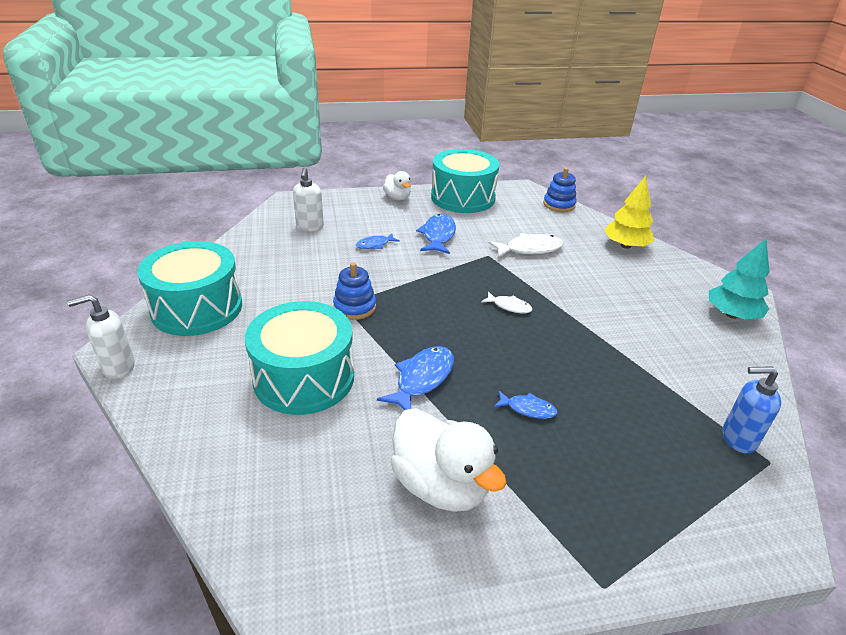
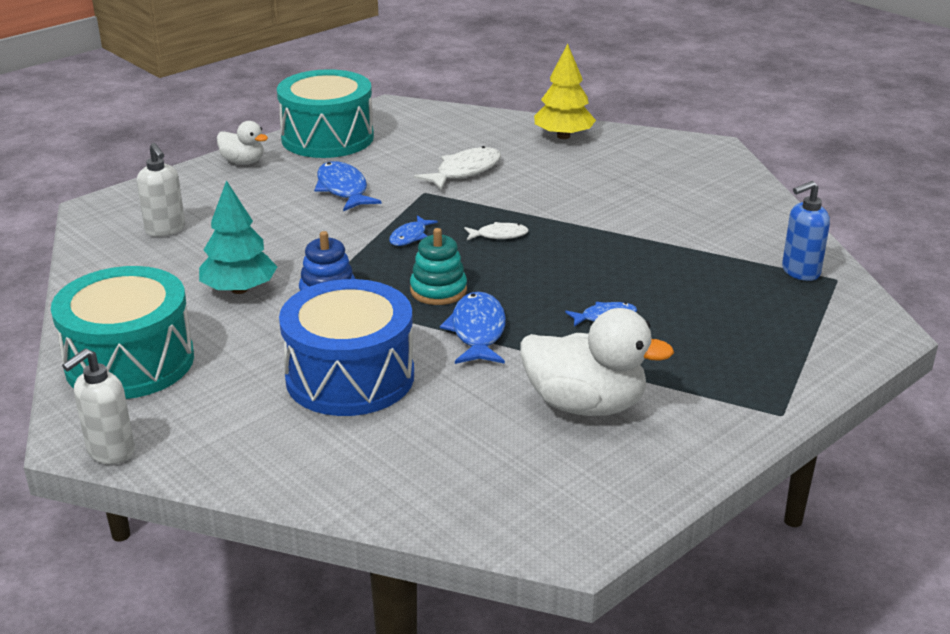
camera: 30 degrees left, 5 degrees down
(304, 378) = (350, 377): turquoise drum -> blue drum
(375, 245) = (276, 223): blue fish -> blue fish (410, 236)
(427, 334) = (438, 290): none -> turquoise stacking toy
(559, 205) = (451, 113): blue stacking toy -> none
(731, 315) = (718, 171): turquoise tree -> turquoise tree (239, 289)

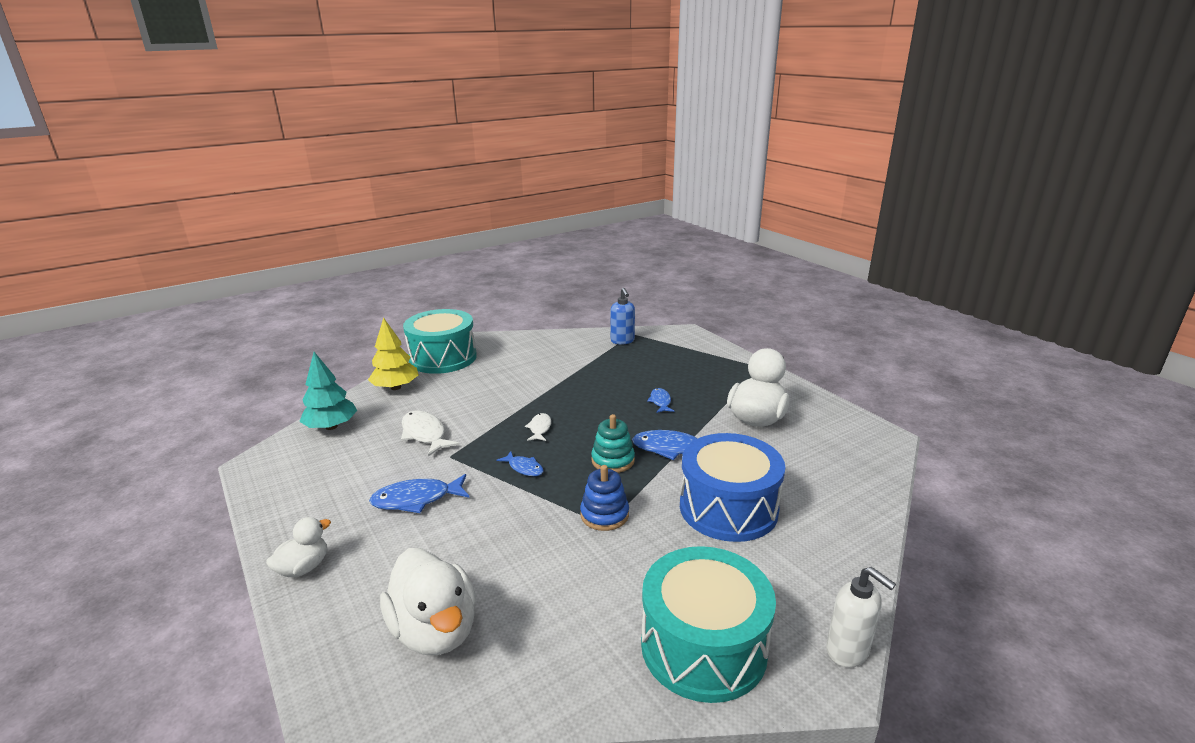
camera: 80 degrees left, 5 degrees down
(165, 230) = (435, 630): white soap dispenser -> white duck
(239, 289) = (583, 569): turquoise tree -> turquoise tree (331, 427)
(327, 138) = (294, 505): turquoise drum -> turquoise drum (443, 358)

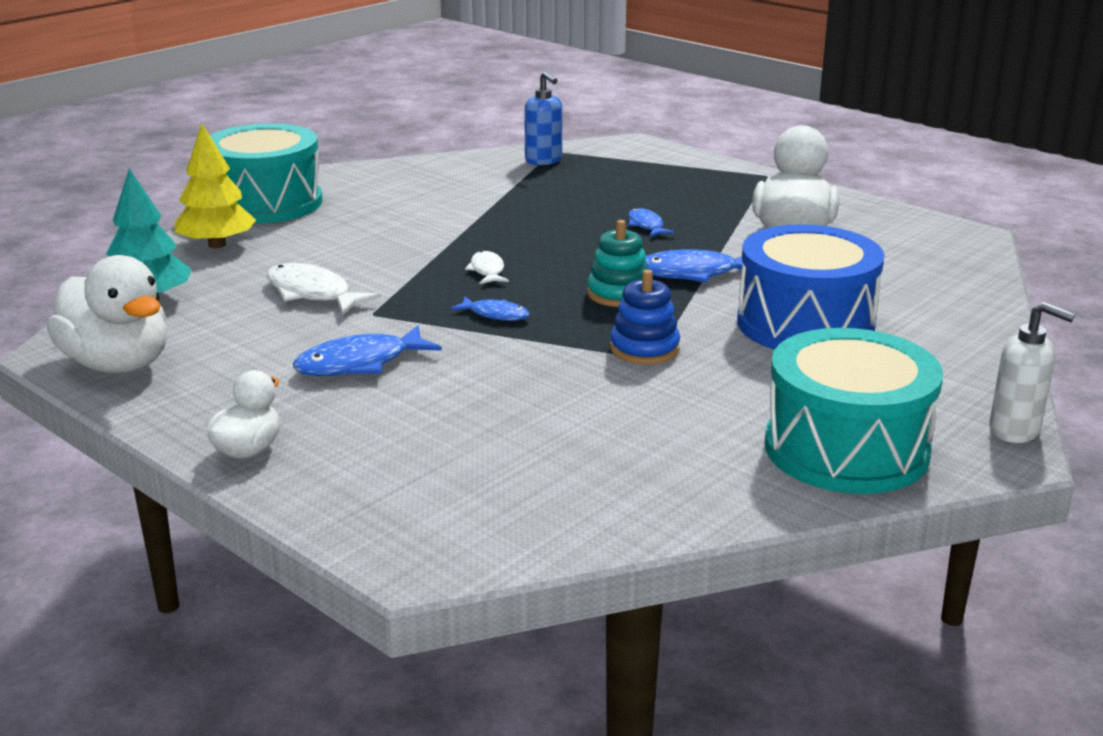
camera: 15 degrees left, 0 degrees up
(435, 630) = (492, 482): white duck -> white duck (118, 364)

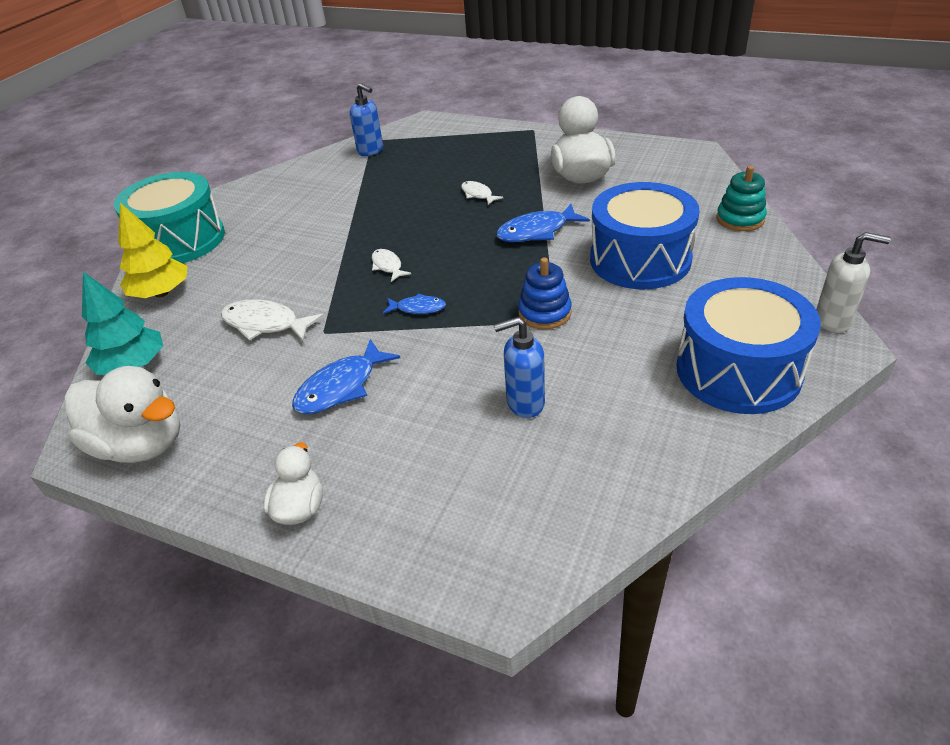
camera: 15 degrees left, 15 degrees up
(559, 421) = (524, 403): none -> blue soap dispenser
(619, 294) = (496, 264): turquoise stacking toy -> turquoise stacking toy (740, 219)
(646, 225) = (478, 194): blue fish -> white fish
(846, 449) = (738, 370): turquoise drum -> blue drum

